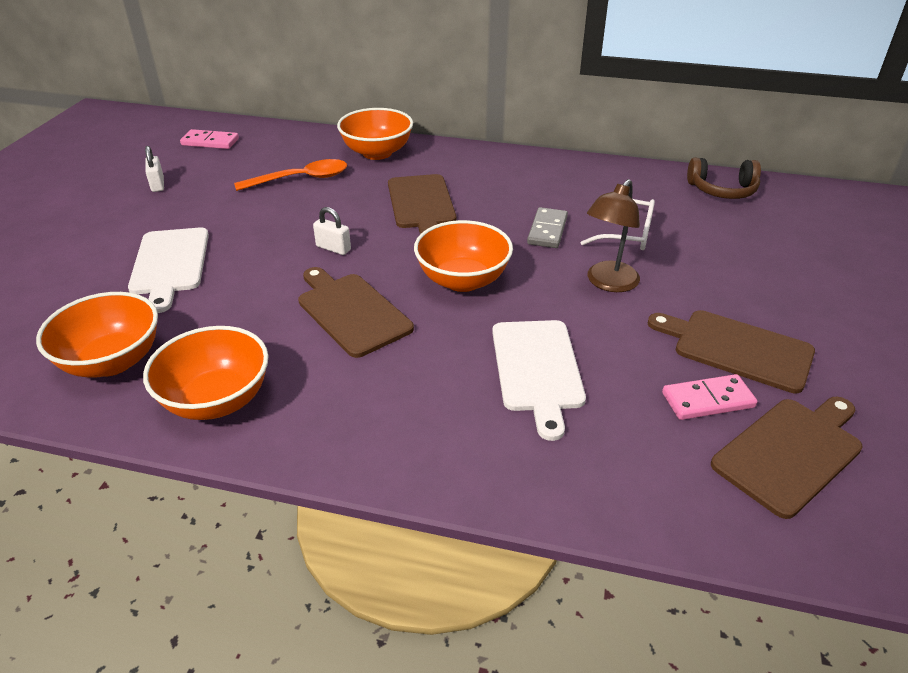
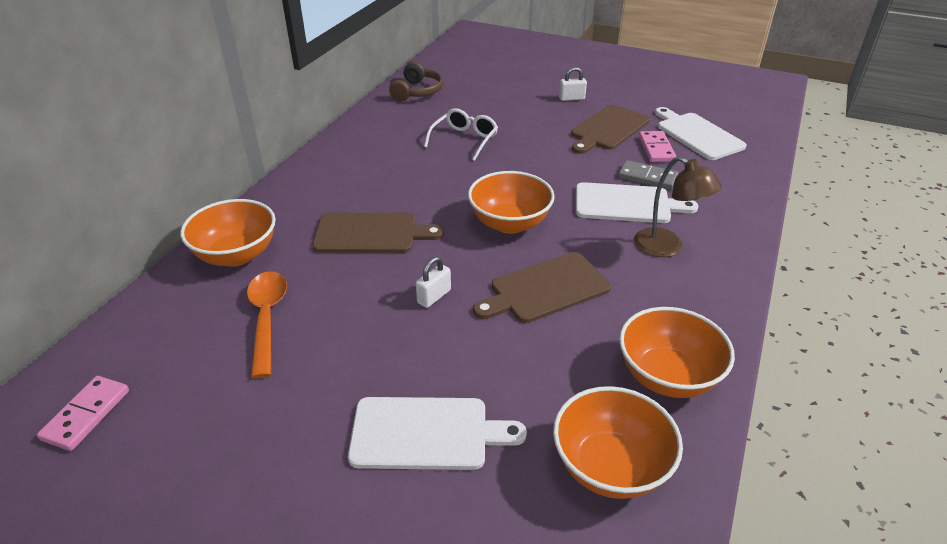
camera: 80 degrees left, 0 degrees up
(157, 185) = (197, 469): white padlock -> white padlock (571, 98)
(547, 230) = (446, 172): grey domino -> grey domino (647, 177)
(608, 283) = (528, 159): brown lamp -> brown lamp (667, 247)
(790, 452) = (697, 135): brown cutting board -> white cutting board

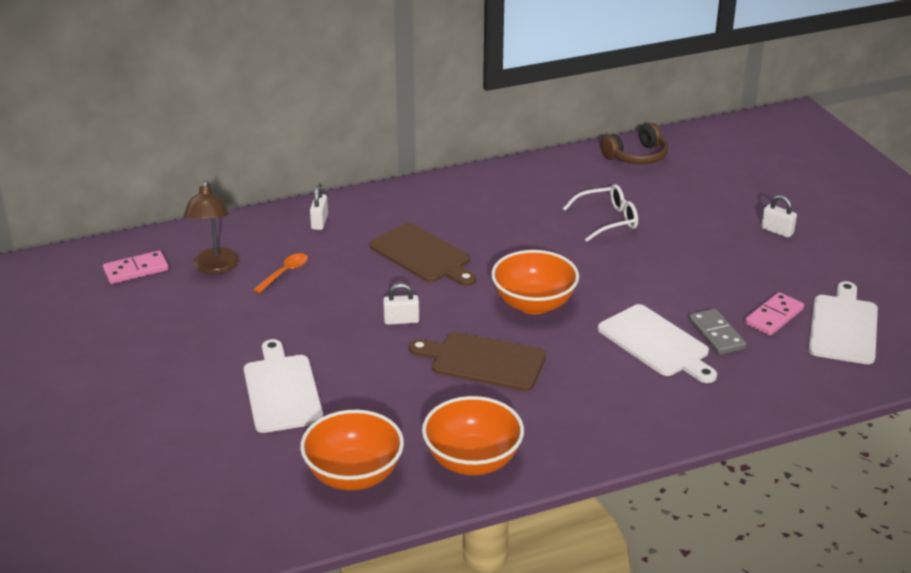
camera: 45 degrees right, 5 degrees down
(236, 255) = (319, 222): orange bowl -> white padlock
(267, 318) = (285, 273): orange spoon -> orange spoon, size x0.61
(426, 433) = (282, 390): white cutting board -> white cutting board turned 150 degrees counterclockwise
(608, 129) = (759, 276): brown cutting board -> none
(667, 247) = (628, 391): brown lamp -> brown lamp (215, 267)

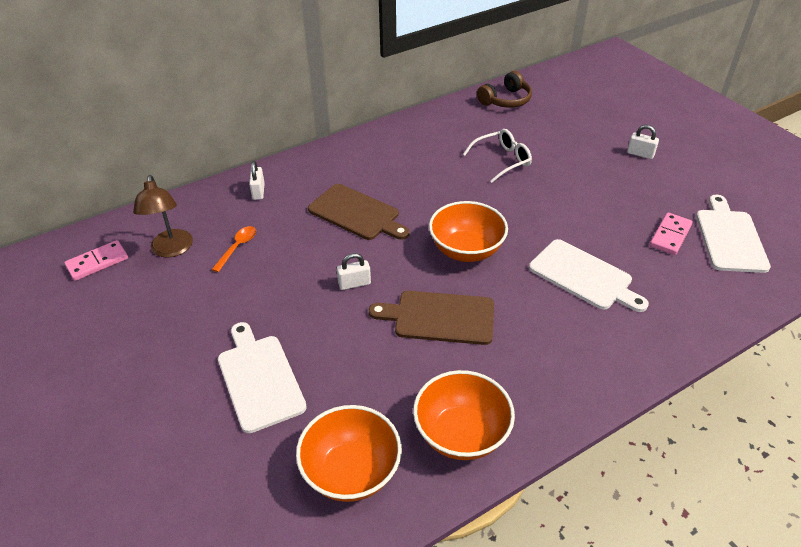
camera: 10 degrees left, 10 degrees up
(716, 334) = (630, 260): grey domino -> none

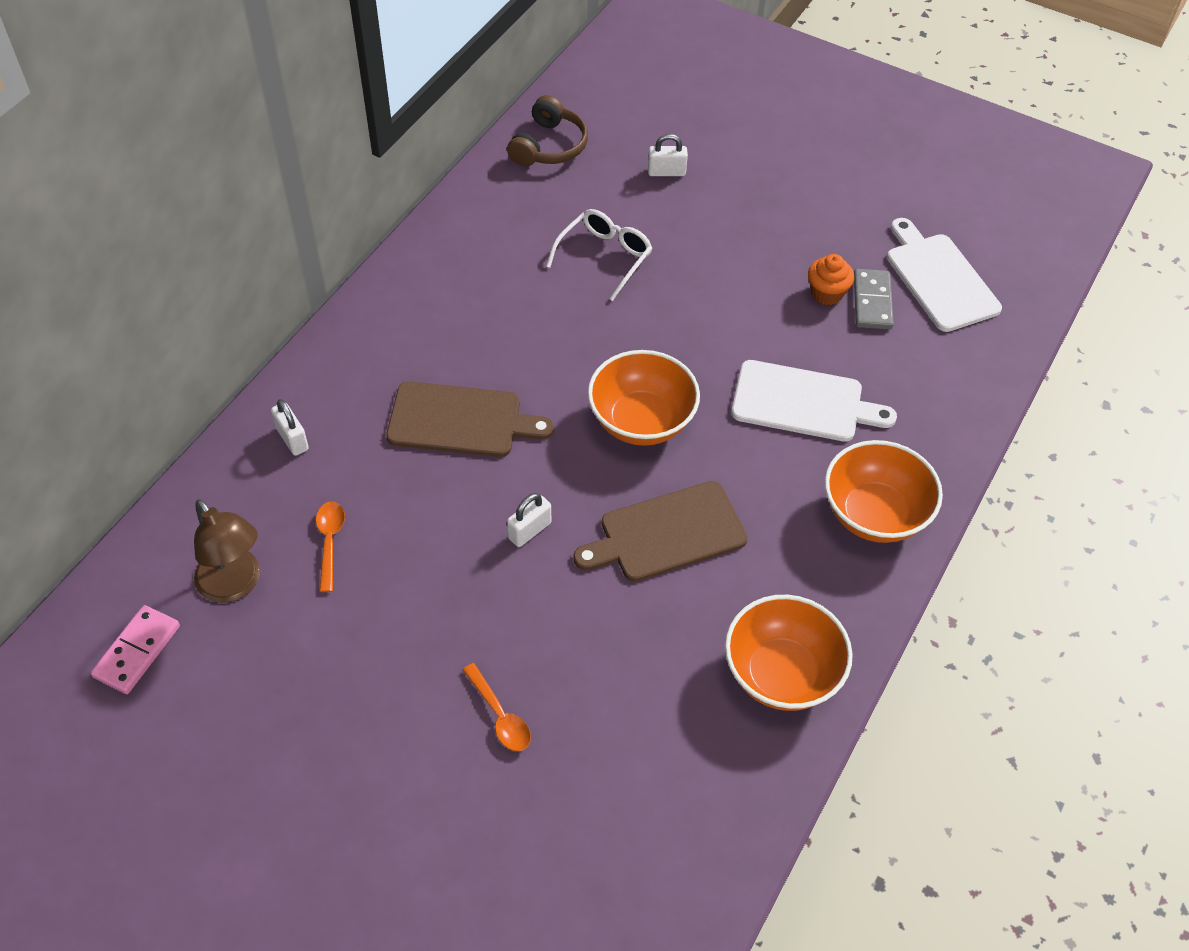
camera: 30 degrees left, 10 degrees up
(259, 378) = (500, 715): white cutting board -> orange spoon
(351, 471) = (689, 777): orange bowl -> orange bowl (874, 514)
(639, 221) = (826, 293): none -> orange cupcake
(640, 154) = (775, 182): white padlock -> white padlock (666, 172)
(670, 235) = (872, 301): pink domino -> grey domino

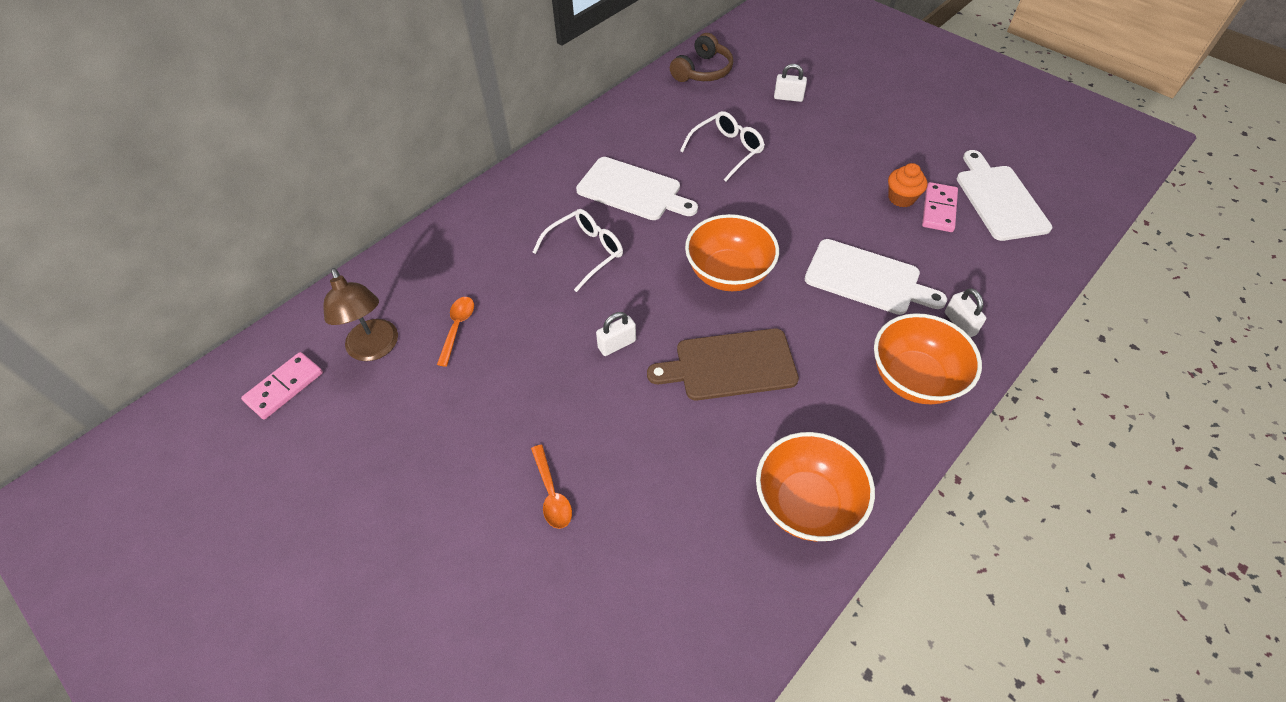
camera: 15 degrees right, 0 degrees up
(292, 439) = (454, 247): white padlock -> white padlock (959, 324)
(461, 421) = (585, 252): brown cutting board -> white glasses
(499, 329) = (633, 190): none -> white cutting board
(872, 301) = (938, 209): grey domino -> pink domino

